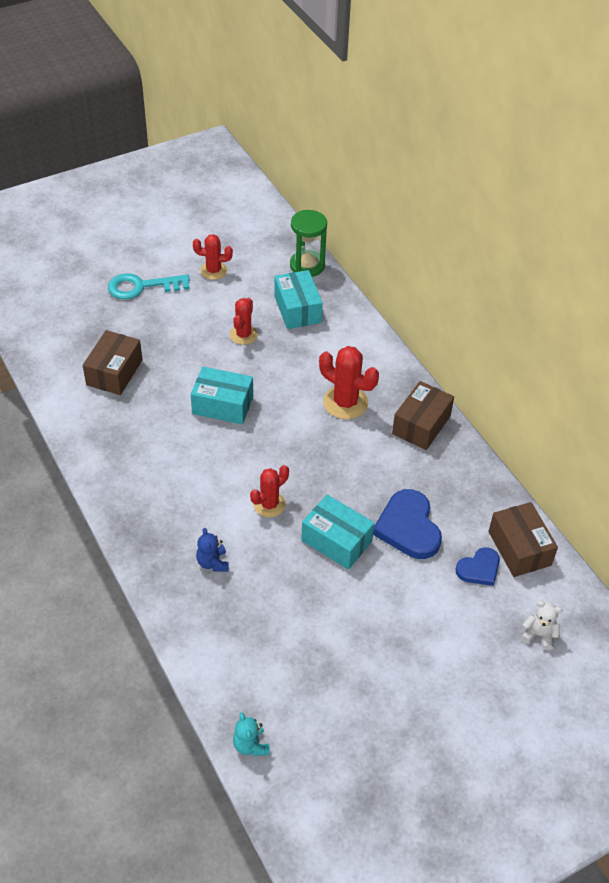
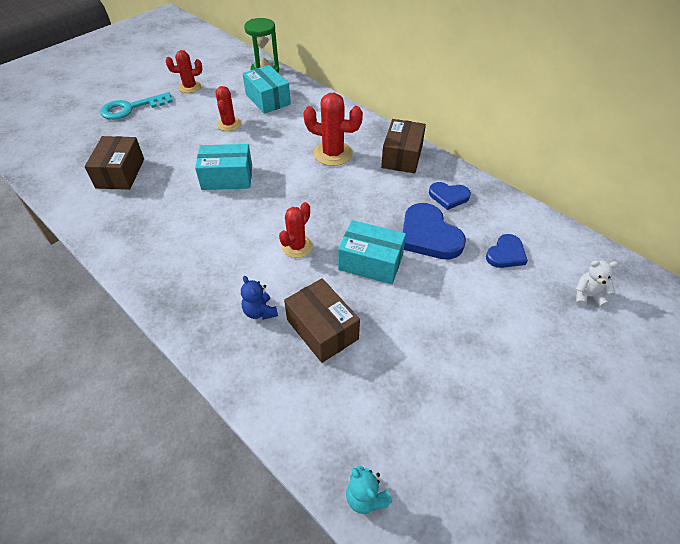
camera: 15 degrees left, 0 degrees up
(450, 488) = (448, 196): none -> blue heart
(519, 548) = (529, 229): brown box -> brown box (322, 329)

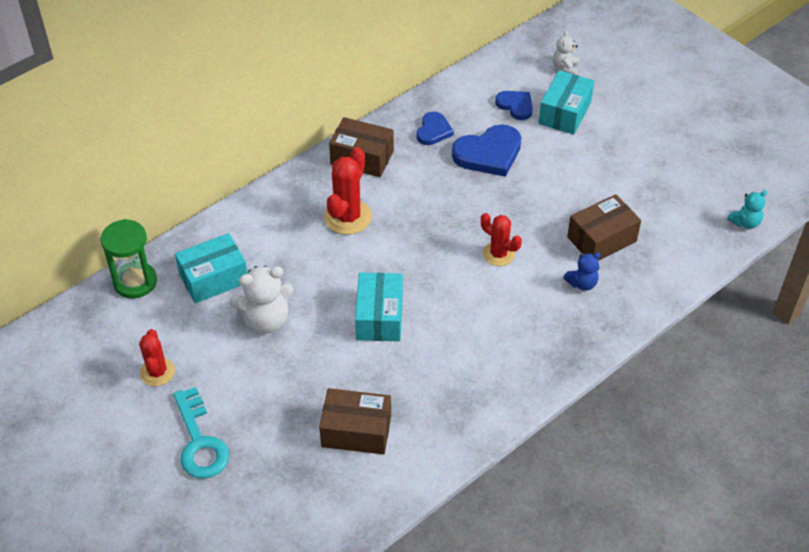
camera: 85 degrees left, 0 degrees up
(229, 124) = (266, 320): red cactus -> white teddy bear
(370, 262) = (522, 199): turquoise box -> turquoise box (564, 113)

